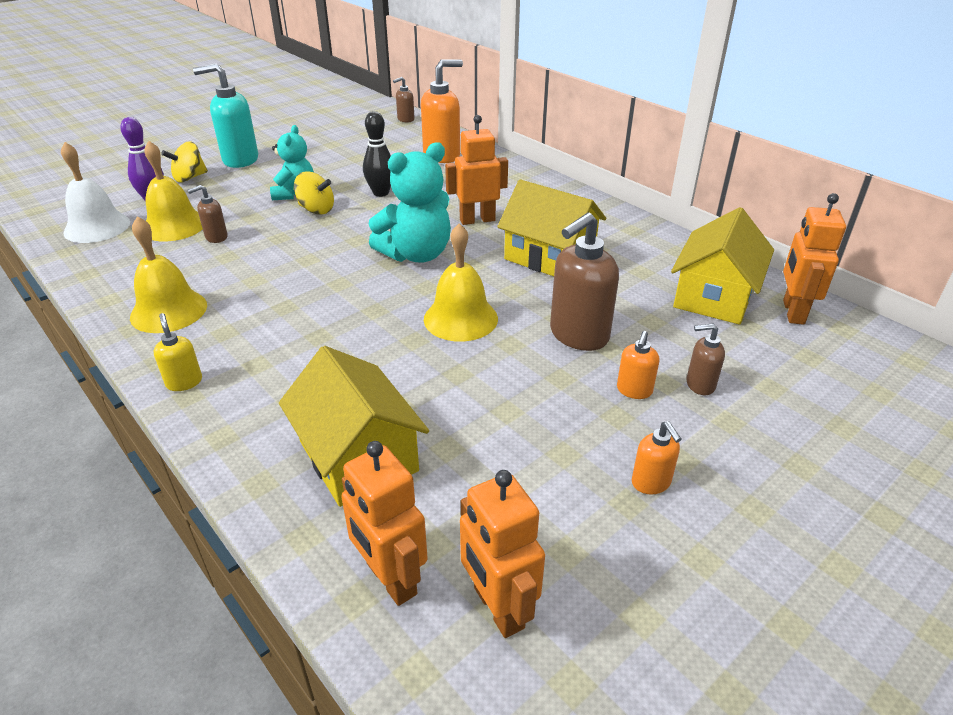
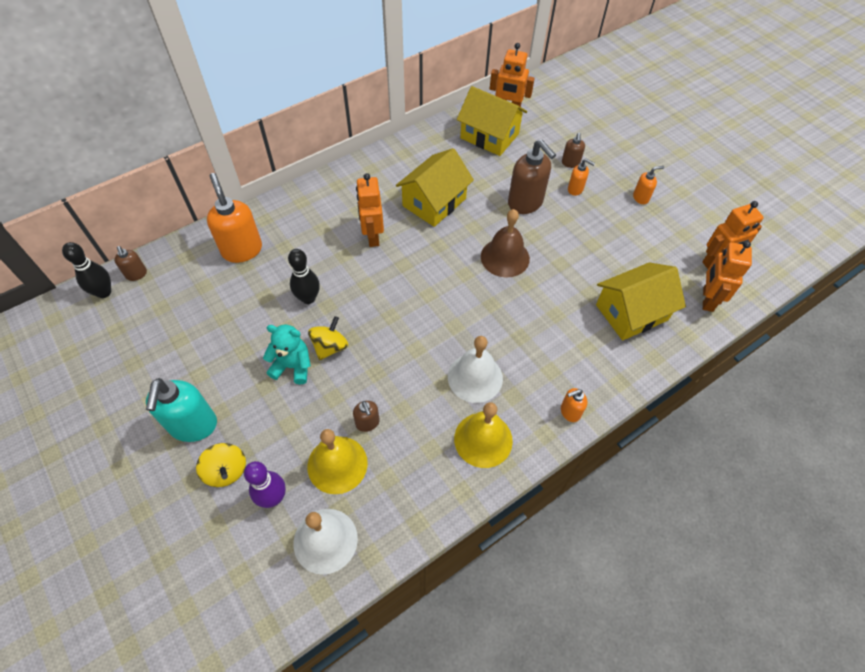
camera: 85 degrees left, 20 degrees up
(184, 382) = (570, 412): yellow soap dispenser -> orange soap dispenser
(258, 301) = (475, 377): none -> white bell
(384, 111) = (104, 292): none -> black bowling pin
(390, 579) = (707, 299): orange robot -> orange robot turned 135 degrees clockwise
(416, 254) = (419, 277): turquoise teddy bear -> none
(460, 318) = (505, 257): yellow bell -> brown bell

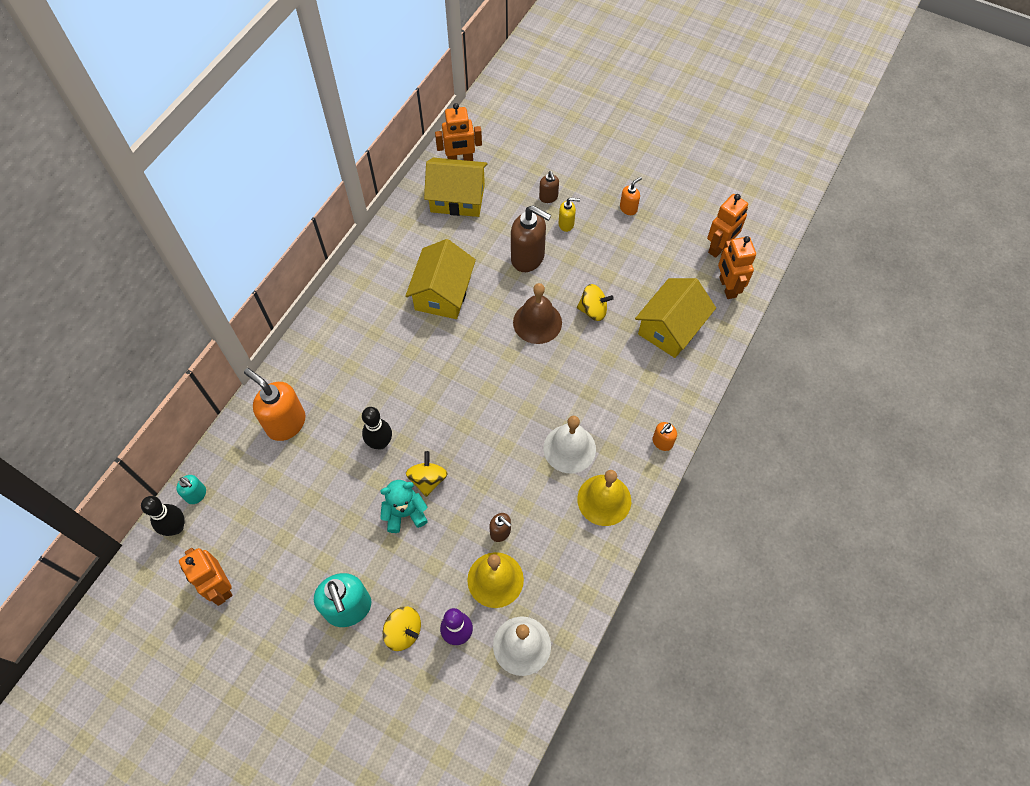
camera: 25 degrees left, 5 degrees up
(136, 274) = (196, 495): brown soap dispenser -> turquoise soap dispenser
(372, 236) = (404, 354): orange robot -> orange robot (220, 586)
(563, 268) = (593, 310): none -> yellow spinning top
(575, 189) = (566, 224): orange soap dispenser -> yellow soap dispenser

